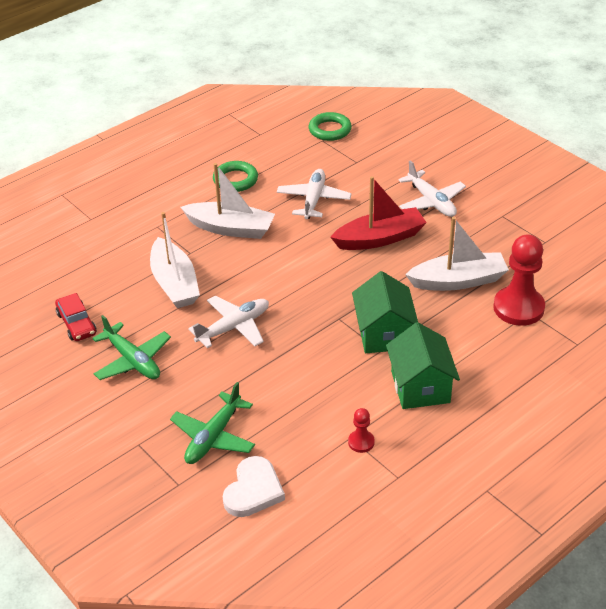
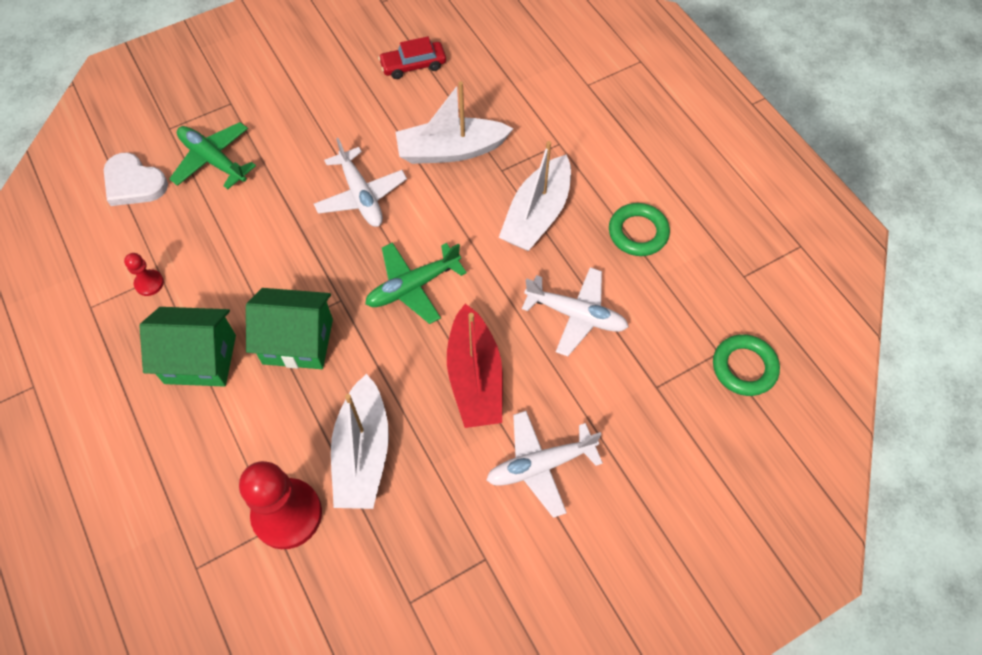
camera: 100 degrees right, 20 degrees up
(133, 360) = (342, 106): green plane -> green plane (412, 286)

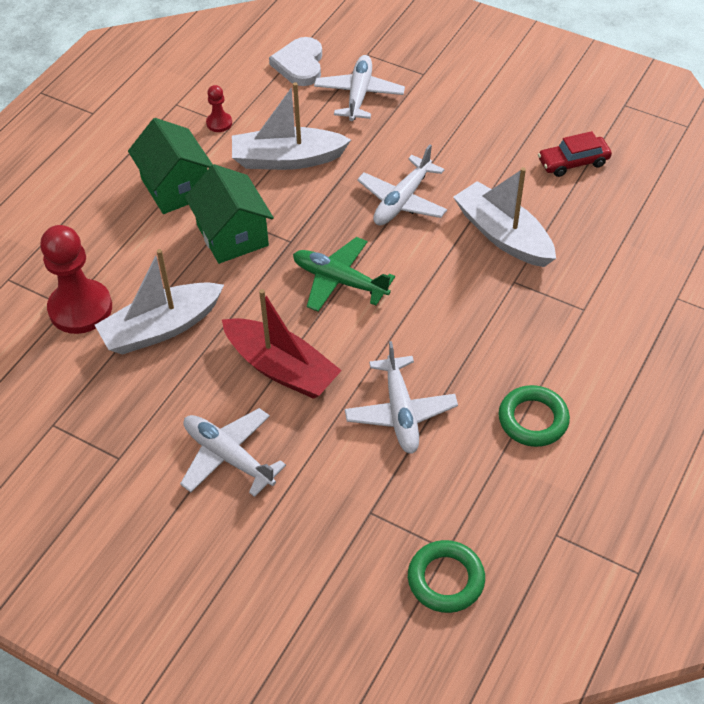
camera: 60 degrees right, 10 degrees down
(213, 160) = (359, 95): green plane -> white plane
(413, 65) = (573, 162): red car -> red car turned 60 degrees counterclockwise
(475, 378) = (281, 368): red boat -> red boat turned 105 degrees counterclockwise
(537, 215) = (486, 331): white boat -> white boat (287, 159)

